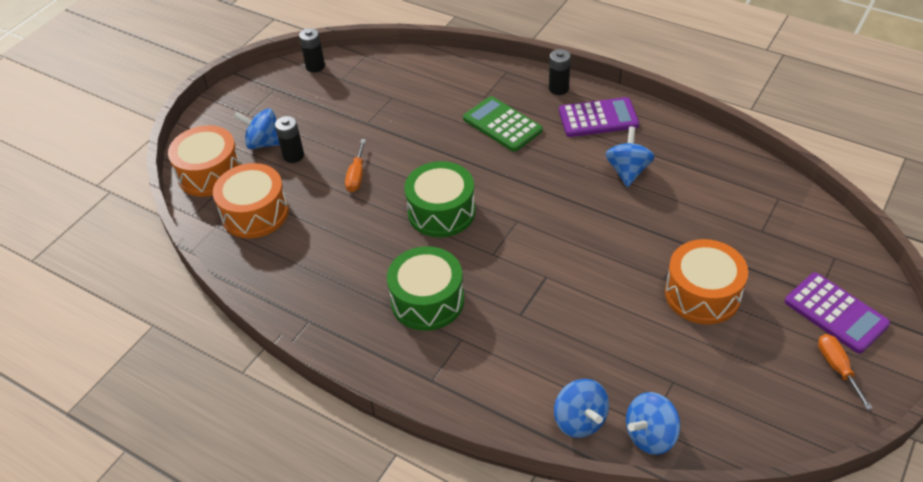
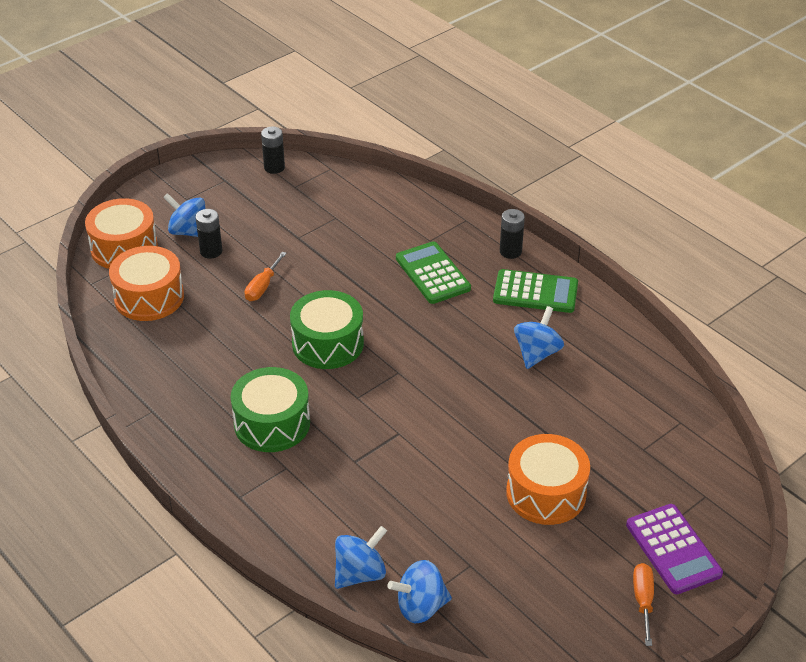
camera: 15 degrees right, 5 degrees down
(580, 420) = (360, 573): blue spinning top -> blue spinning top turned 120 degrees counterclockwise
(598, 118) = (535, 292): purple calculator -> green calculator

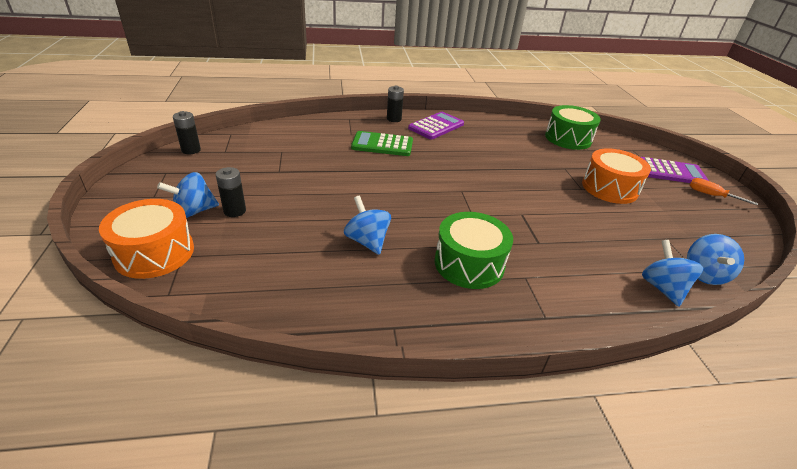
camera: 60 degrees left, 5 degrees down
(149, 297) = (241, 265): orange drum -> none
(262, 287) = (310, 205): orange screwdriver -> none
(328, 343) = (405, 204): green drum -> green drum (568, 138)
(535, 292) = (436, 126): green calculator -> purple calculator
(537, 353) = (487, 145): blue spinning top -> blue spinning top (367, 241)

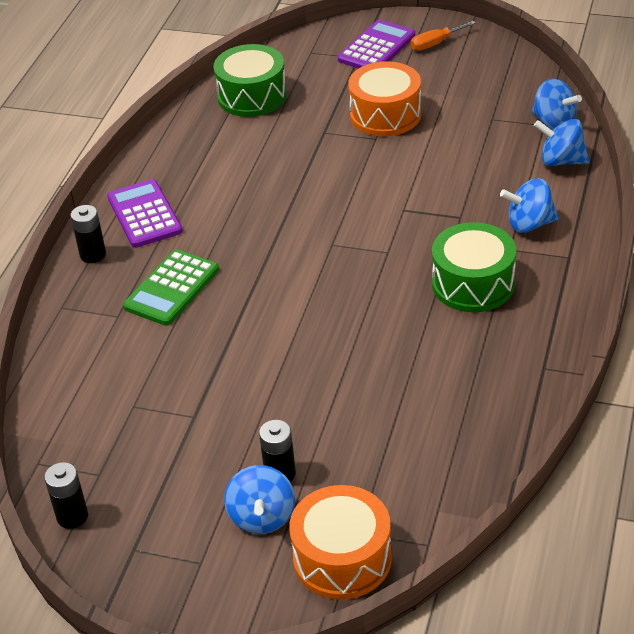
camera: 60 degrees left, 5 degrees up
(367, 241) = (400, 357): blue spinning top -> blue spinning top (529, 224)

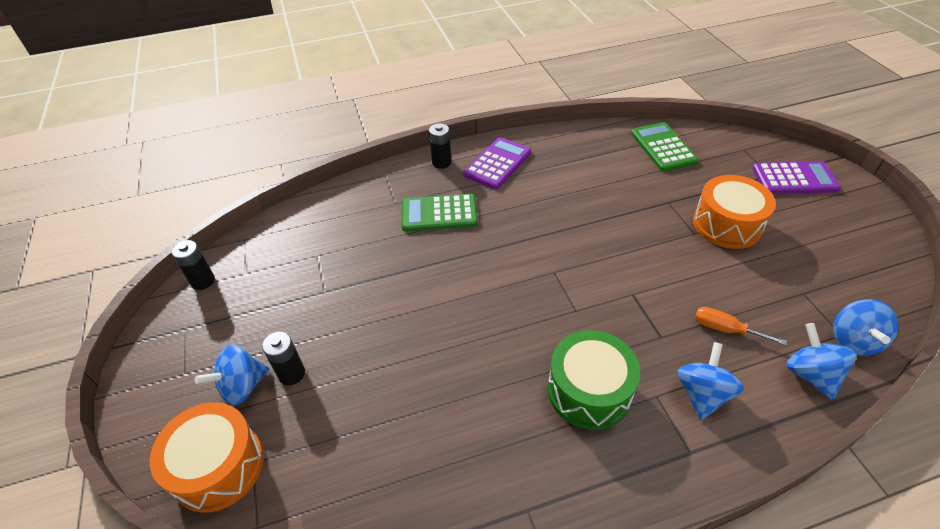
camera: 55 degrees right, 5 degrees up
(252, 96) = (663, 147): green drum -> green calculator
(435, 44) = (845, 208): orange screwdriver -> orange screwdriver (725, 329)
(529, 224) = (702, 394): blue spinning top -> blue spinning top turned 60 degrees clockwise

